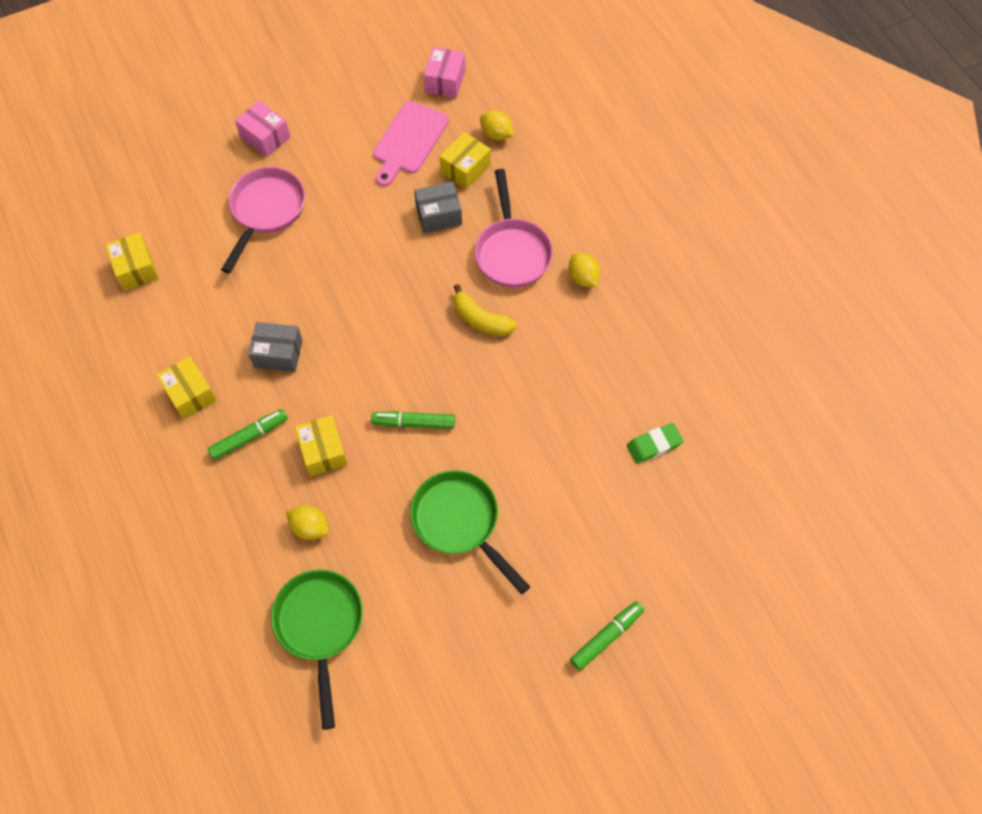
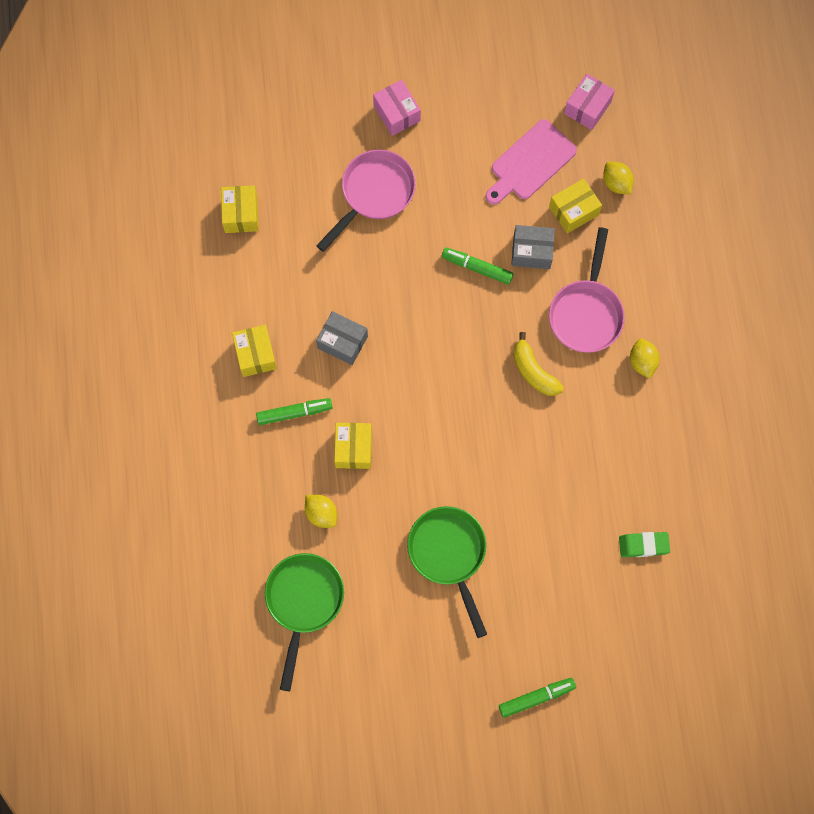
camera: 20 degrees right, 10 degrees up
(414, 423) = (440, 450): green marker -> green marker (477, 268)

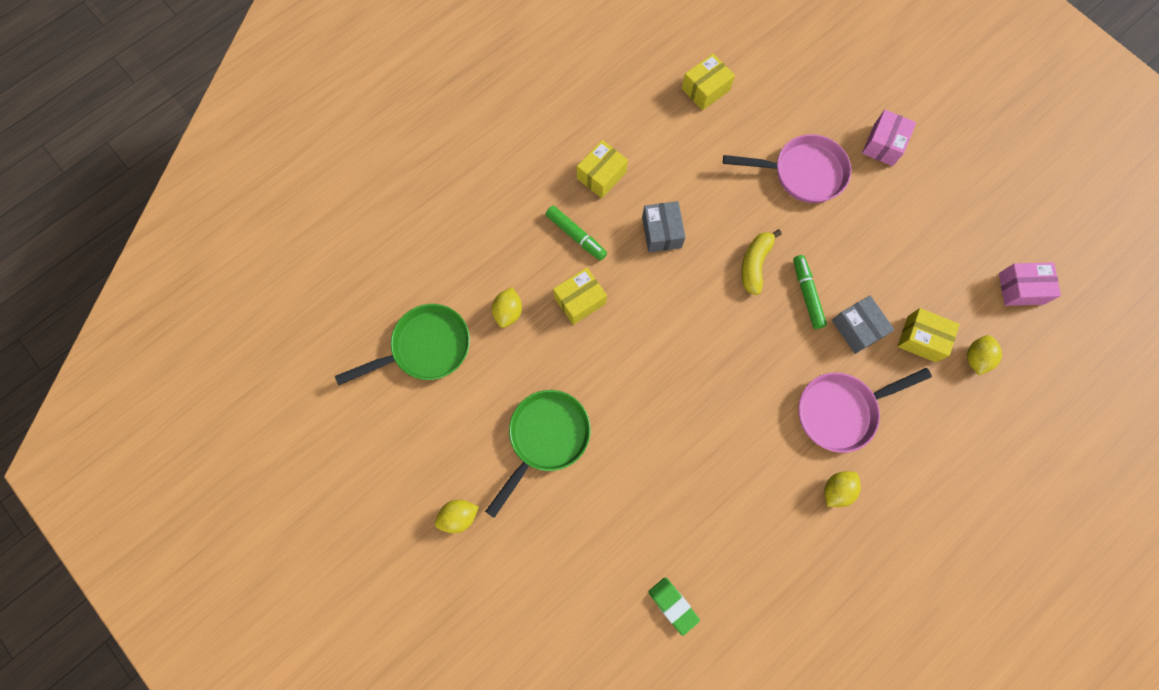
camera: 55 degrees right, 0 degrees up
(464, 665) = (458, 516): none -> yellow lemon
(530, 163) = (932, 275): pink cutting board -> none
(534, 371) = (755, 401): yellow banana -> yellow banana (755, 264)
(536, 697) = (471, 600): green marker -> none

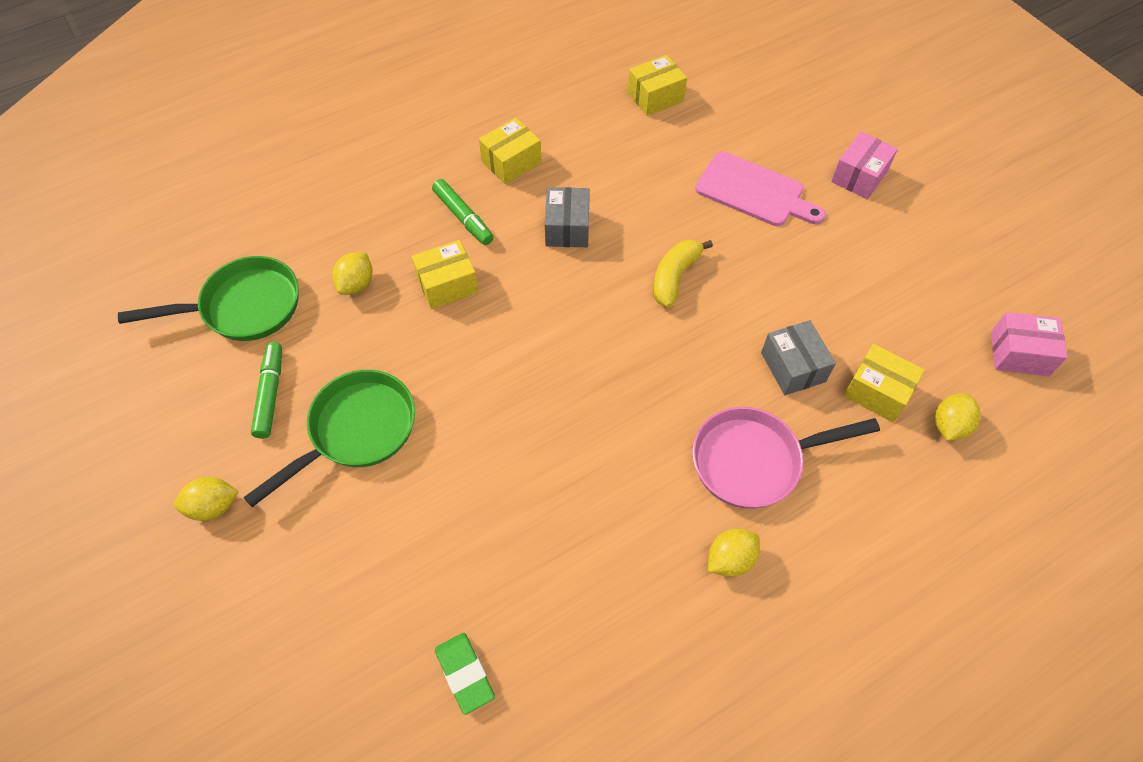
camera: 10 degrees right, 15 degrees down
(802, 173) = (754, 191): pink pan -> pink cutting board
(807, 294) = (734, 319): green marker -> green marker (270, 394)

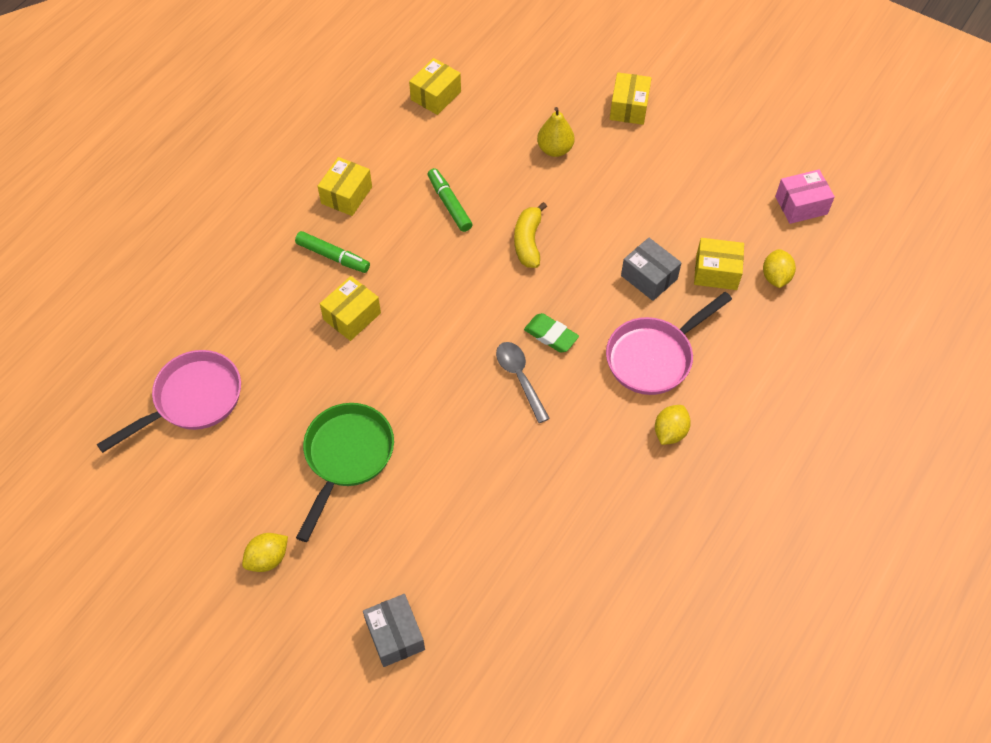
camera: 25 degrees left, 0 degrees up
(244, 307) = (192, 400): green pan -> pink pan
(270, 394) = (259, 458): green marker -> green marker (449, 204)
(356, 284) = (276, 345): yellow lemon -> none
(465, 674) = (527, 587): green eraser -> green eraser (551, 335)
(567, 228) = (423, 234): grey box -> grey box (395, 635)
(587, 421) = (519, 378): none -> grey spoon
(754, 191) = (555, 149): pink cutting board -> yellow pear
(859, 176) = (629, 108): pink box -> yellow box

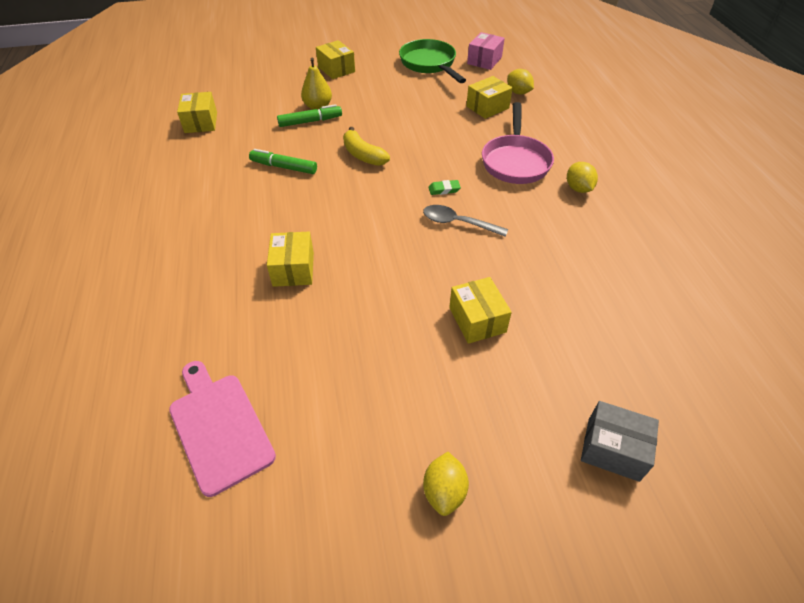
camera: 45 degrees left, 10 degrees down
(192, 400) = (219, 427): pink pan -> pink cutting board
(333, 256) = (231, 245): green marker -> green marker (310, 121)
(346, 195) = (197, 205): yellow box -> yellow box (477, 320)
(346, 457) = (408, 359): green pan -> green pan (429, 64)
(551, 335) = (444, 189): green eraser -> green eraser, size x0.66
(649, 277) = (457, 129): grey box -> none

